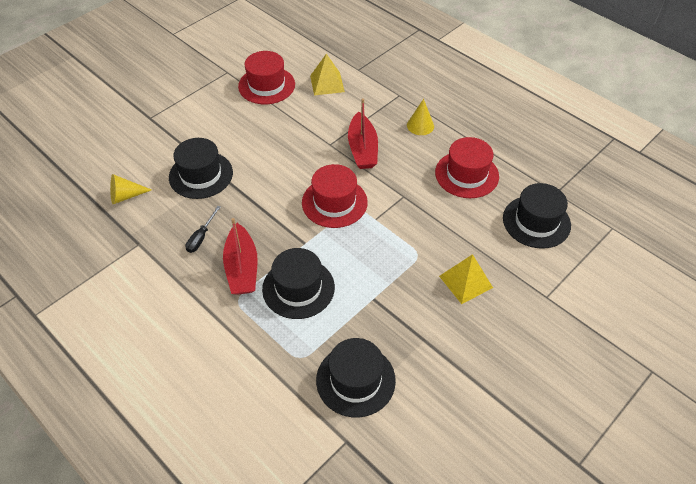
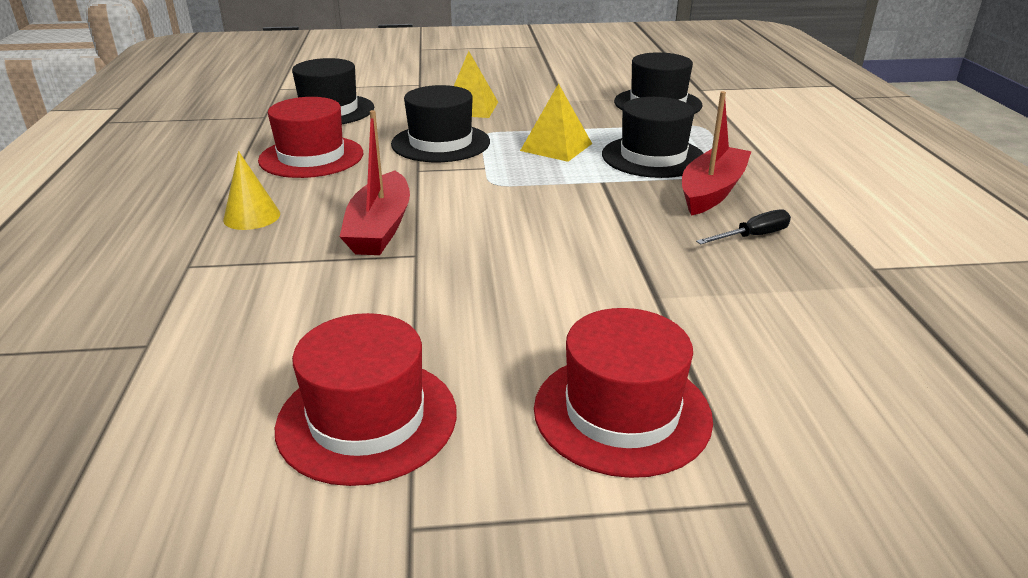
camera: 140 degrees left, 20 degrees down
(126, 196) = (882, 343): yellow cone -> none
(201, 175) = (695, 311): black hat -> black hat (440, 143)
(327, 83) = (250, 349): yellow pyramid -> yellow pyramid (556, 147)
(334, 202) = (512, 196): red hat -> red hat (622, 412)
(362, 149) = (380, 228): red boat -> red boat turned 150 degrees clockwise

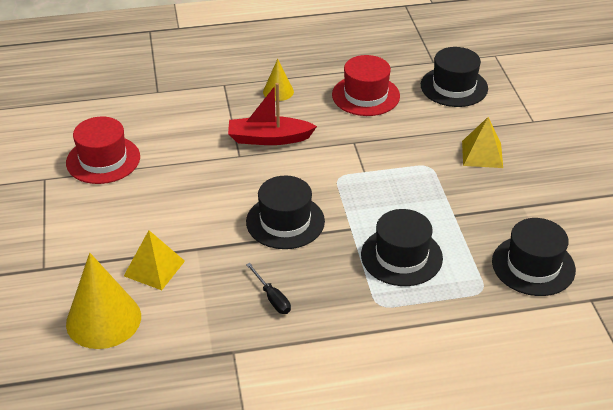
camera: 85 degrees right, 10 degrees up
(440, 143) = (403, 147): black hat -> black hat (285, 221)
(556, 147) = (410, 204): yellow pyramid -> yellow pyramid (154, 268)
(622, 412) = (100, 232): red hat -> none
(712, 191) = (342, 284): red boat -> none
(870, 397) = (103, 319): none -> yellow cone

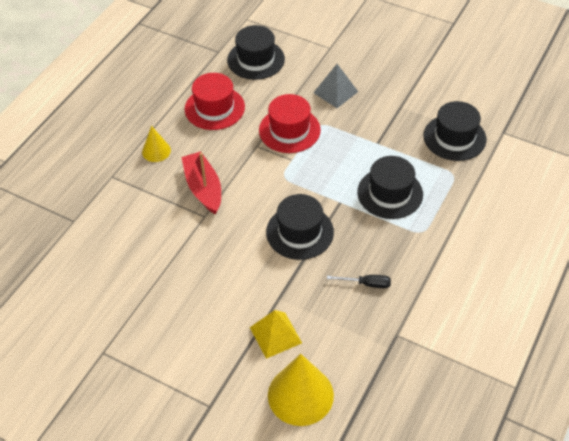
camera: 50 degrees left, 10 degrees up
(103, 160) = (120, 301): red hat -> red hat (289, 130)
(269, 138) = (203, 188): red boat -> red boat turned 120 degrees clockwise
(482, 154) = (335, 92): yellow pyramid -> grey pyramid

